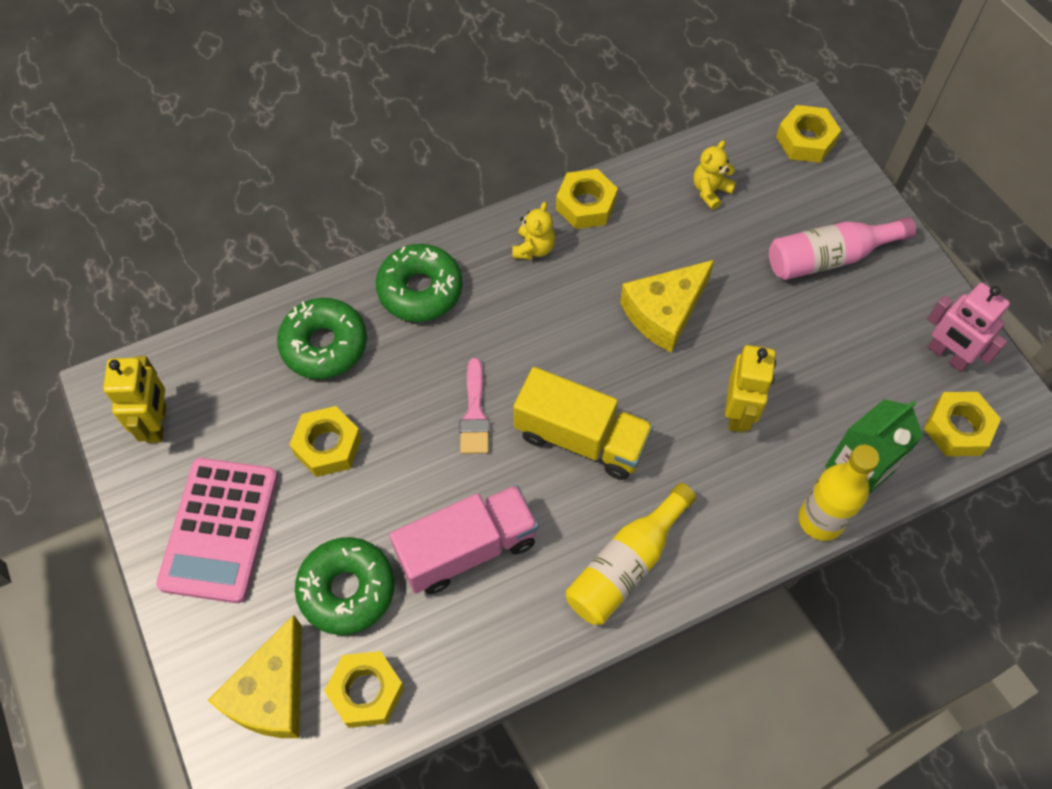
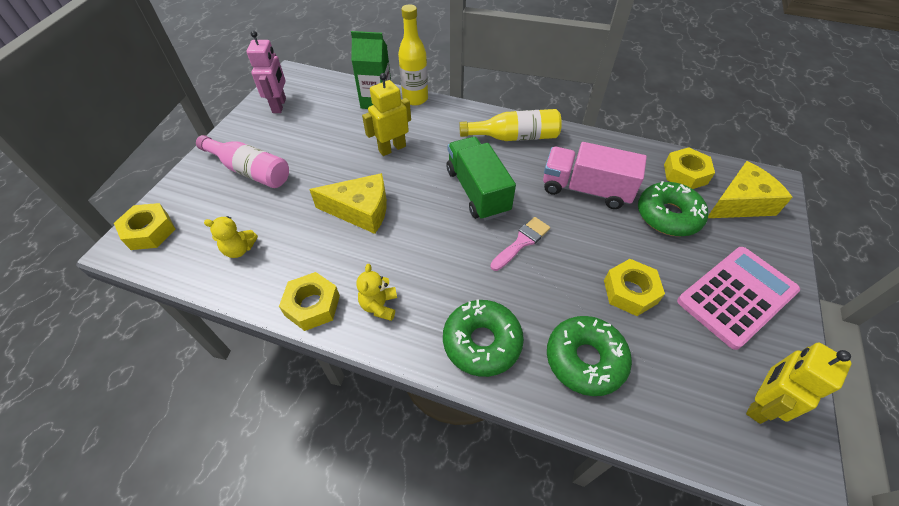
camera: 135 degrees left, 10 degrees down
(533, 248) = (379, 306): yellow teddy bear -> yellow teddy bear turned 60 degrees counterclockwise
(581, 438) = (477, 191): yellow truck -> green truck
(957, 428) = (320, 86): yellow nut -> none

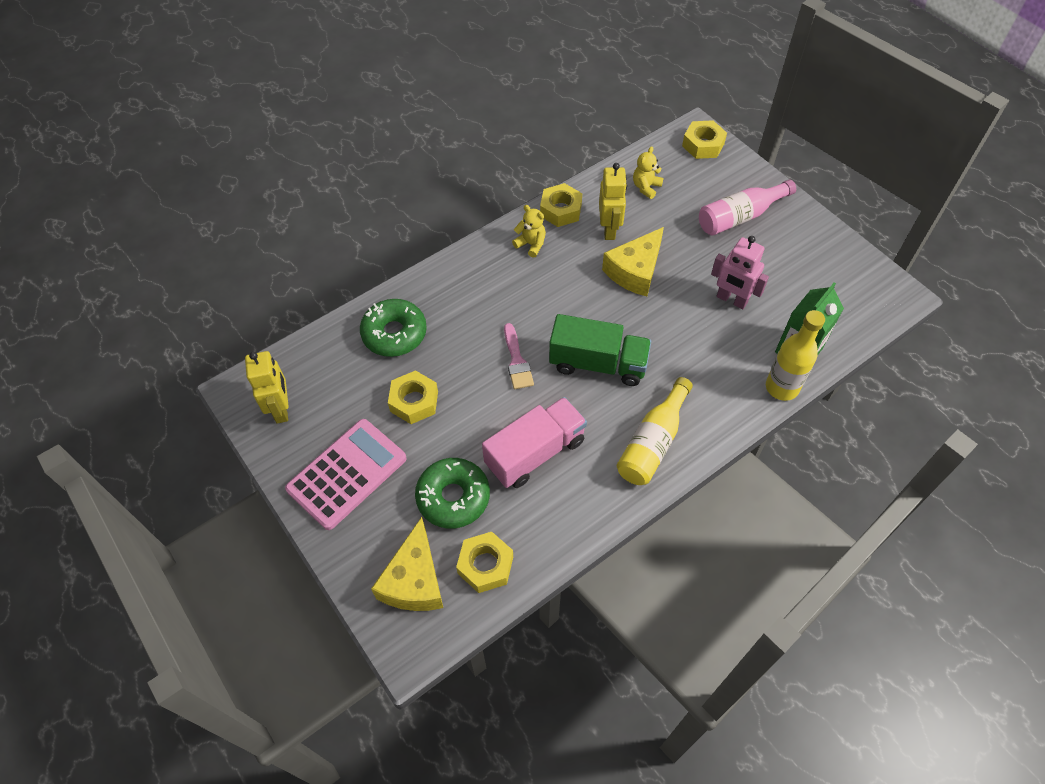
camera: 125 degrees right, 5 degrees up
(279, 105) = (838, 266): pink robot -> pink robot (731, 300)
(392, 148) = (705, 328): yellow robot -> yellow robot (609, 229)
(482, 342) = (456, 285): green donut -> none
(736, 296) = (347, 474): pink calculator -> pink calculator turned 135 degrees counterclockwise

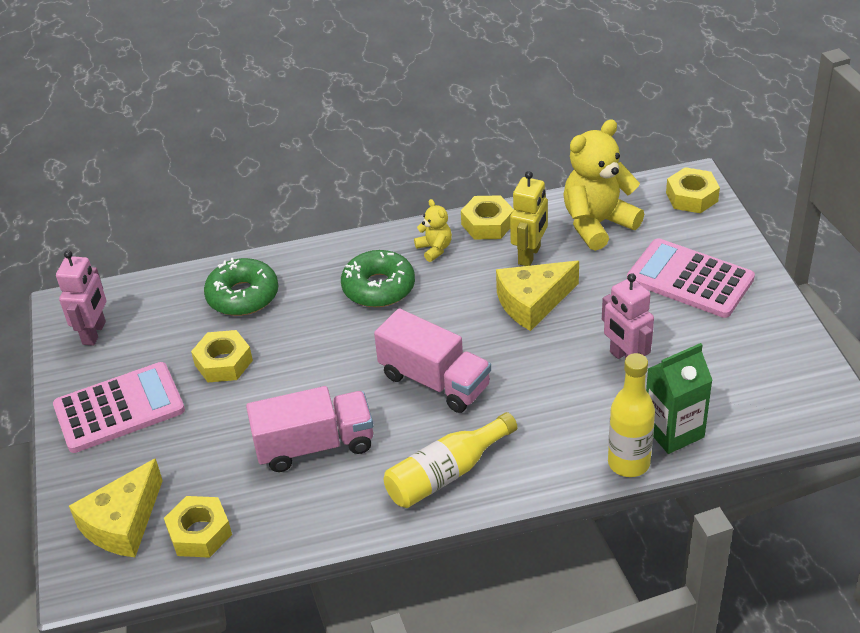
camera: 25 degrees right, 15 degrees down
(281, 409) = (94, 333): yellow robot -> pink robot
(453, 497) = (207, 461): green donut -> green donut (378, 287)
(517, 361) = (350, 355): pink brush -> none
(598, 364) = (434, 381): green truck -> pink truck
(646, 187) = (597, 224): yellow teddy bear -> yellow teddy bear, size x2.07
(740, 217) = (690, 279): pink bottle -> pink calculator

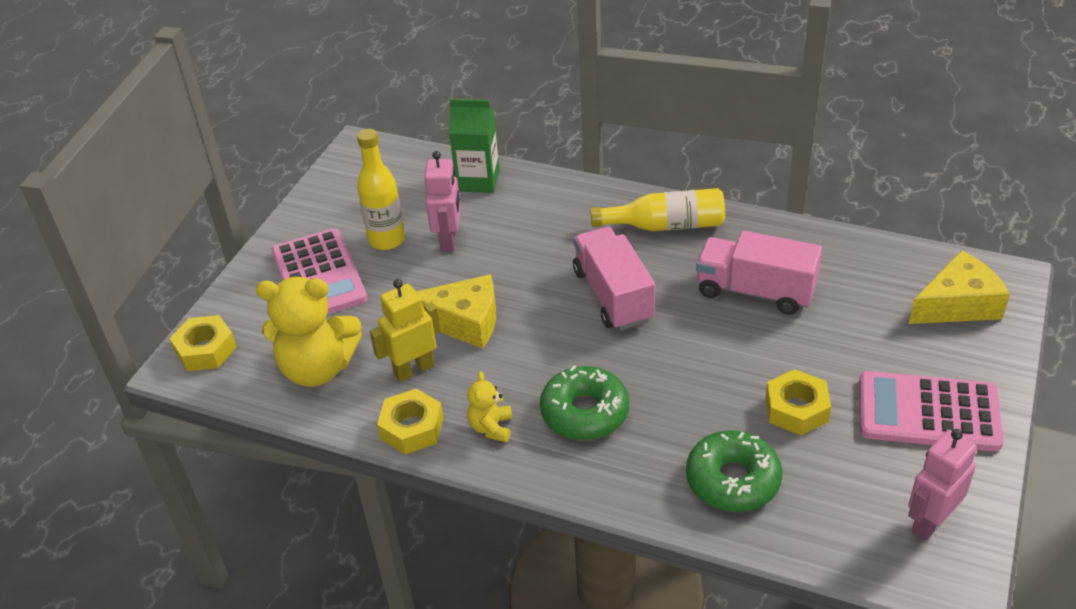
camera: 145 degrees left, 0 degrees up
(200, 533) = (891, 269): yellow nut -> none
(628, 463) = (531, 176): yellow bottle -> yellow bottle (387, 240)

